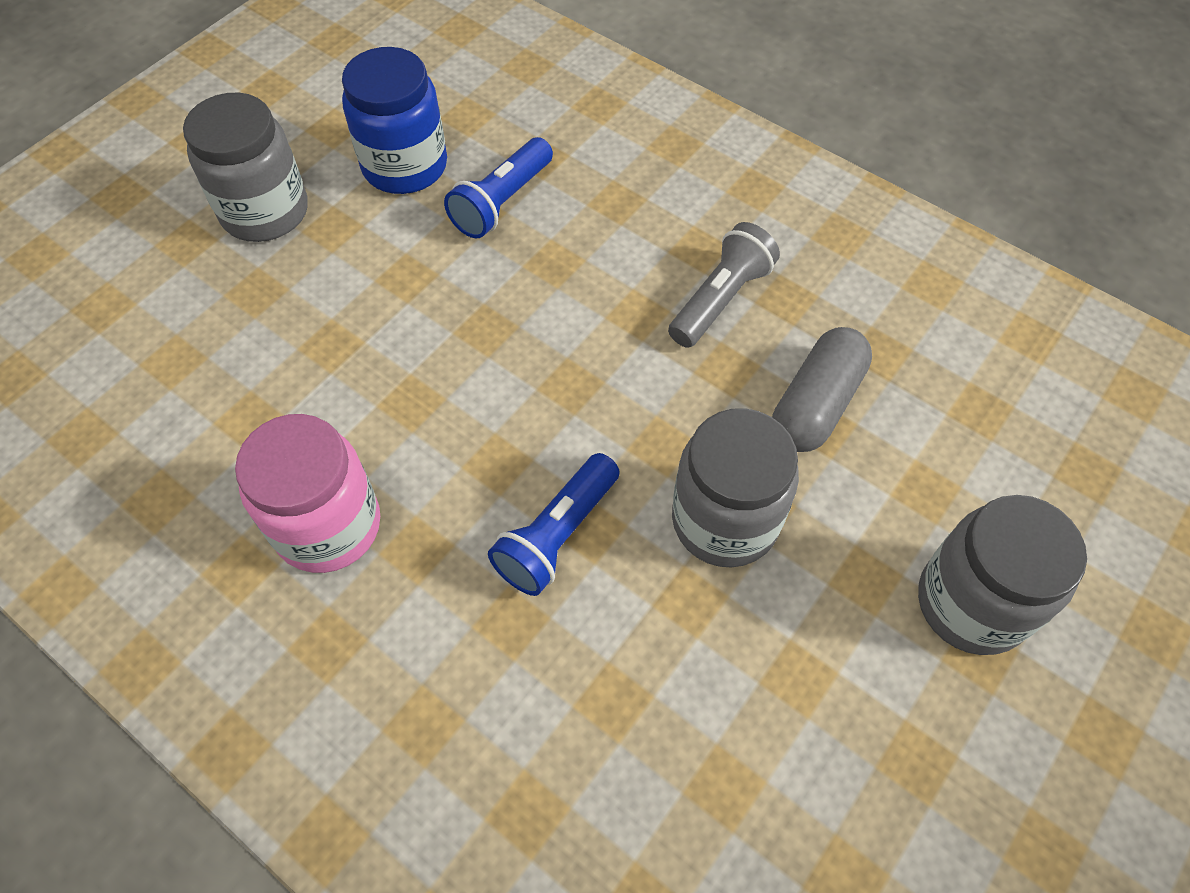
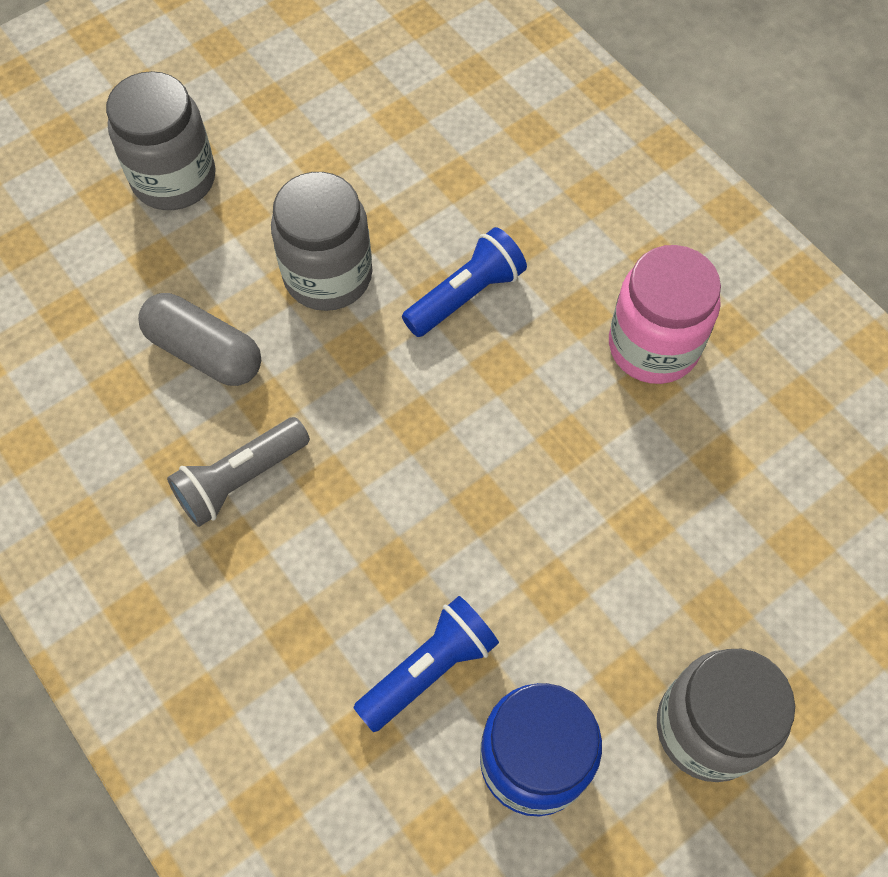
camera: 165 degrees left, 5 degrees up
(816, 404) = (204, 352): grey capsule -> grey capsule turned 75 degrees clockwise

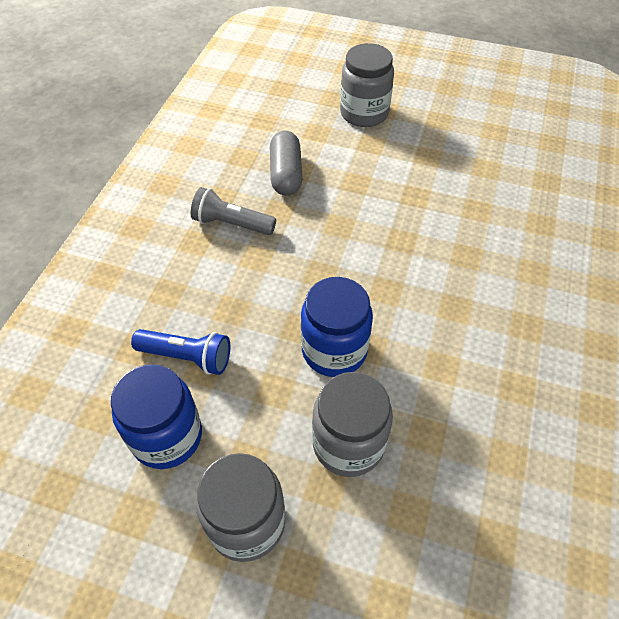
camera: 55 degrees right, 10 degrees down
(328, 275) = (369, 193): grey jar -> grey jar (348, 443)
(466, 295) = (413, 252): blue flashlight -> none
(546, 484) = (334, 350): none -> blue jar
(653, 346) = (467, 354): pink jar -> none

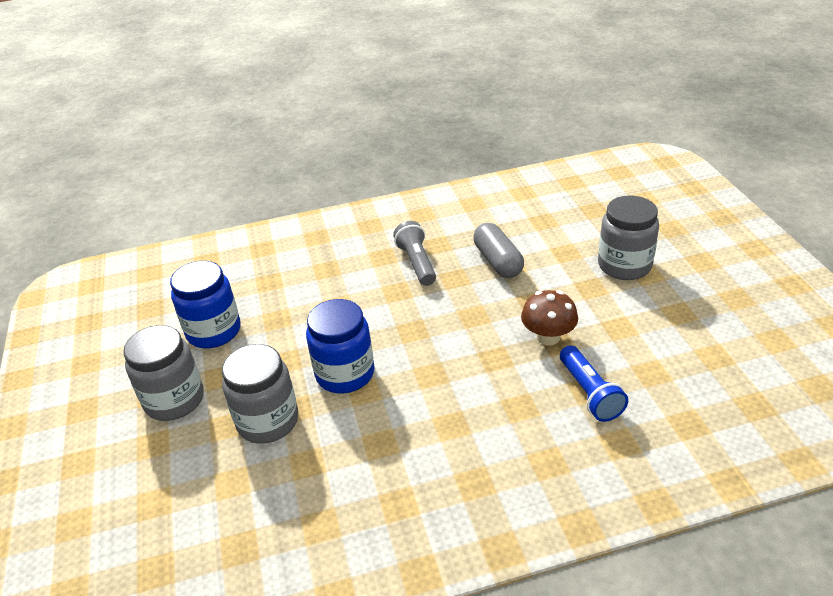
camera: 60 degrees right, 15 degrees down
(187, 357) = (281, 306): blue flashlight -> blue flashlight (590, 393)
(286, 174) = (498, 261): grey capsule -> grey capsule turned 75 degrees counterclockwise
(404, 197) = (548, 337): none -> brown mushroom

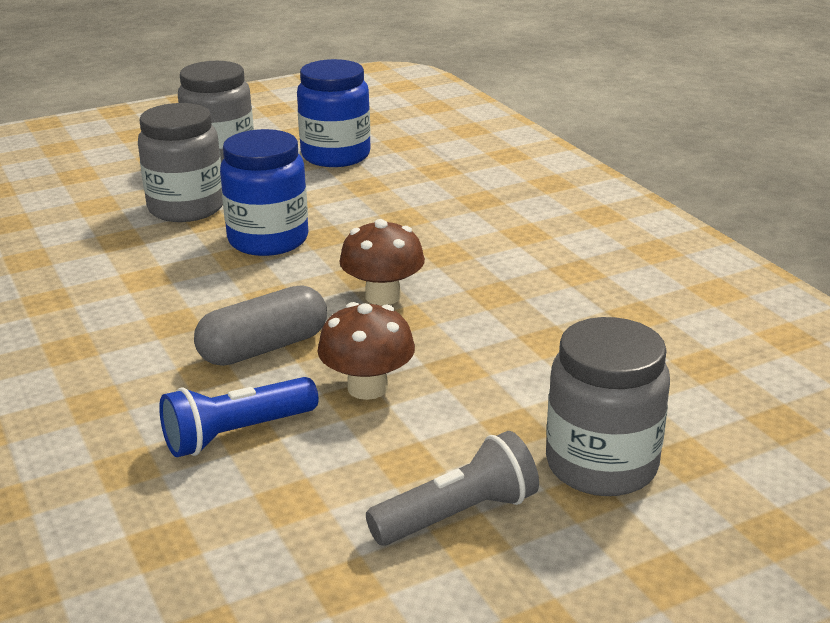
camera: 75 degrees right, 10 degrees down
(417, 263) = (520, 260): grey flashlight -> grey flashlight (457, 514)
(445, 323) = (383, 296): none -> brown mushroom
(498, 261) = (554, 327): grey capsule -> grey capsule (264, 348)

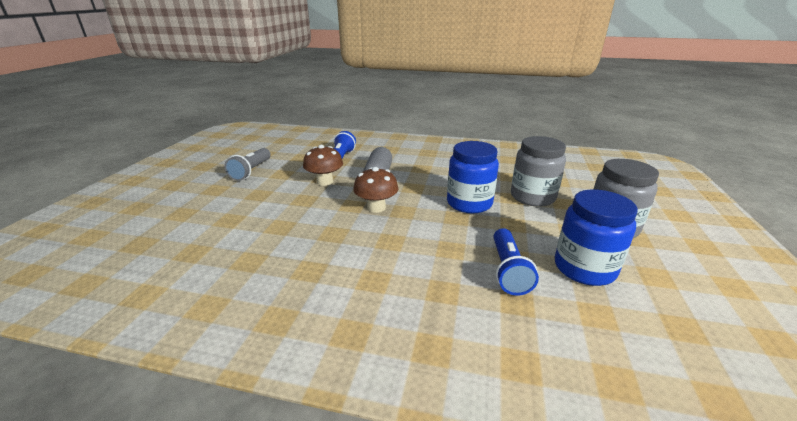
camera: 130 degrees right, 0 degrees up
(396, 182) = (508, 270): none -> blue flashlight
(601, 465) = (215, 198): grey jar -> none

